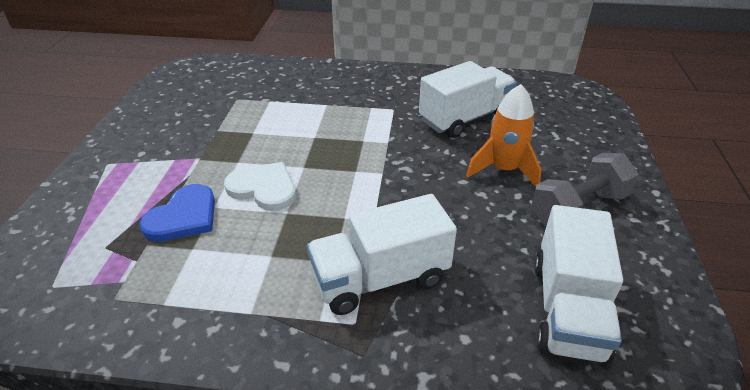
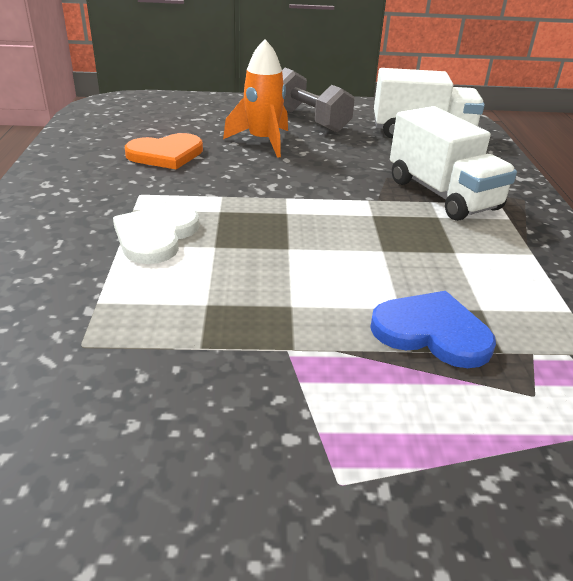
camera: 100 degrees left, 5 degrees down
(263, 188) = (343, 273): white heart -> white heart (156, 236)
(465, 118) = (166, 154): white truck -> orange heart

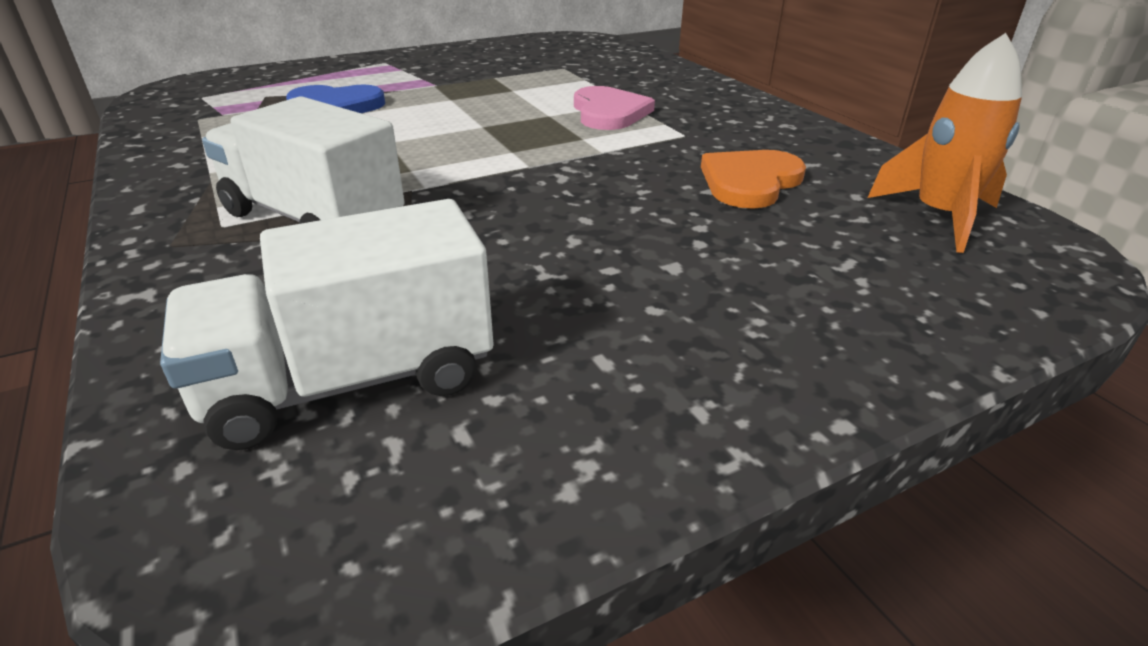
camera: 155 degrees right, 0 degrees up
(156, 236) = (609, 112): white heart -> pink heart
(263, 141) = (661, 241): orange rocket -> orange rocket (939, 217)
(309, 120) = (648, 334): grey dumbbell -> none

